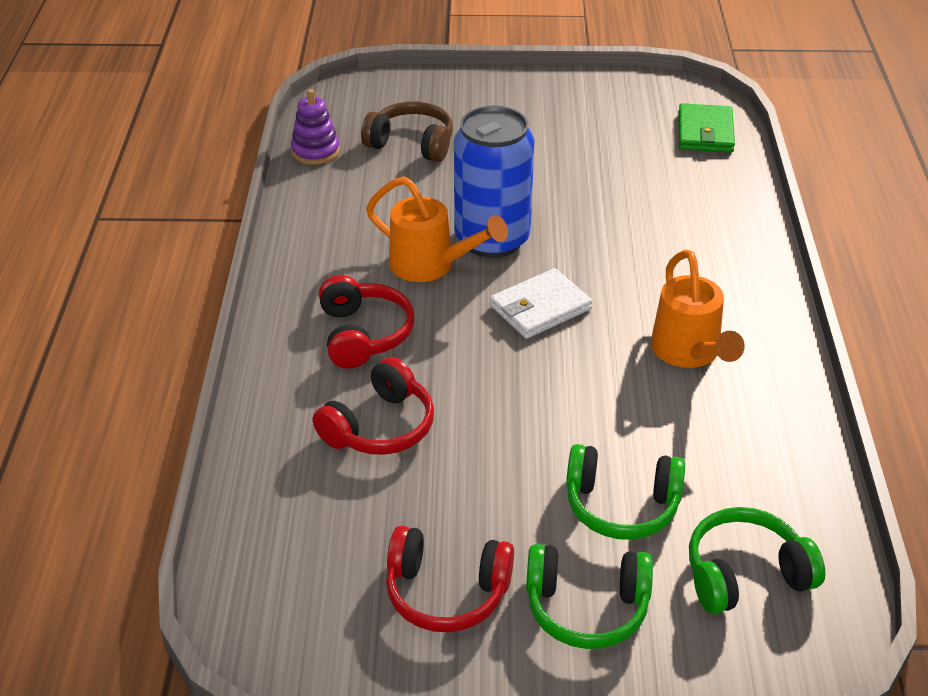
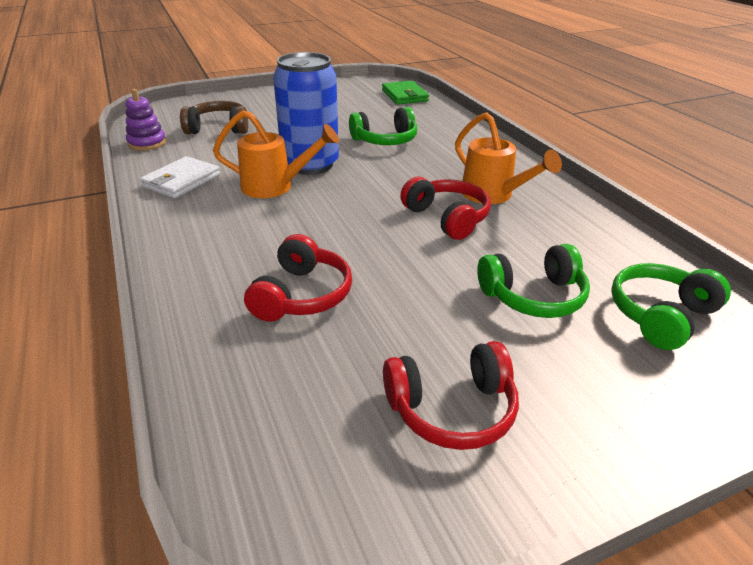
camera: 25 degrees left, 5 degrees down
(363, 334) = (248, 237): red headphones -> red headphones (447, 218)
(540, 308) = (373, 193): white wallet -> white wallet (181, 181)
(586, 607) = (576, 379): green headphones -> green headphones (385, 140)

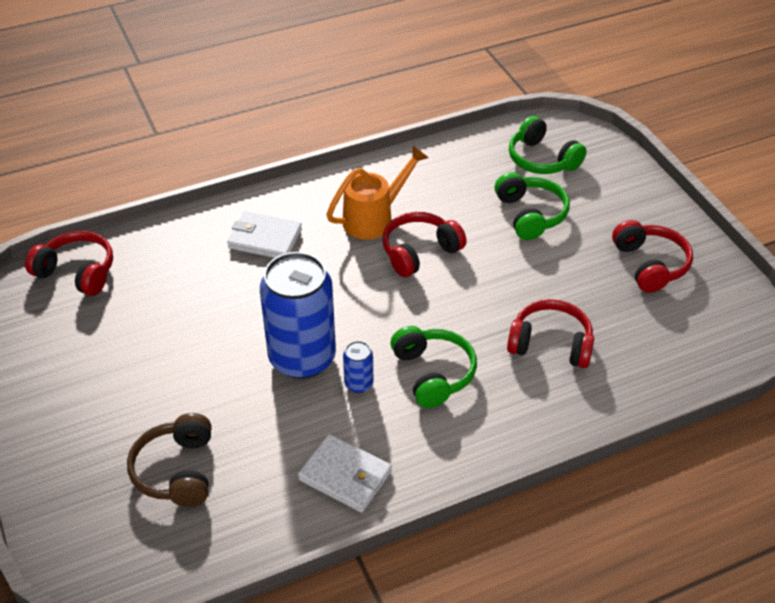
camera: 90 degrees left, 10 degrees up
(147, 143) = (224, 547): purple stacking toy -> none
(275, 186) = (358, 384): orange watering can -> blue can
(385, 140) = (235, 293): green headphones -> green headphones (433, 373)
(405, 96) = (77, 272): green wallet -> red headphones
(451, 149) = (265, 239): none -> white wallet

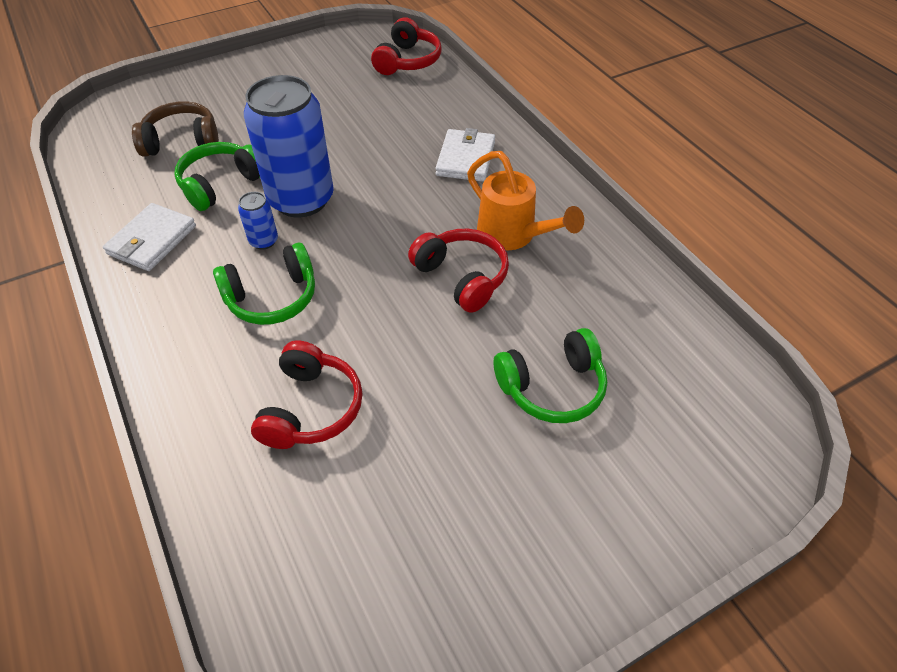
camera: 85 degrees right, 5 degrees up
(542, 159) = (678, 402): green headphones -> green headphones (221, 184)
(650, 265) = (469, 542): red headphones -> none

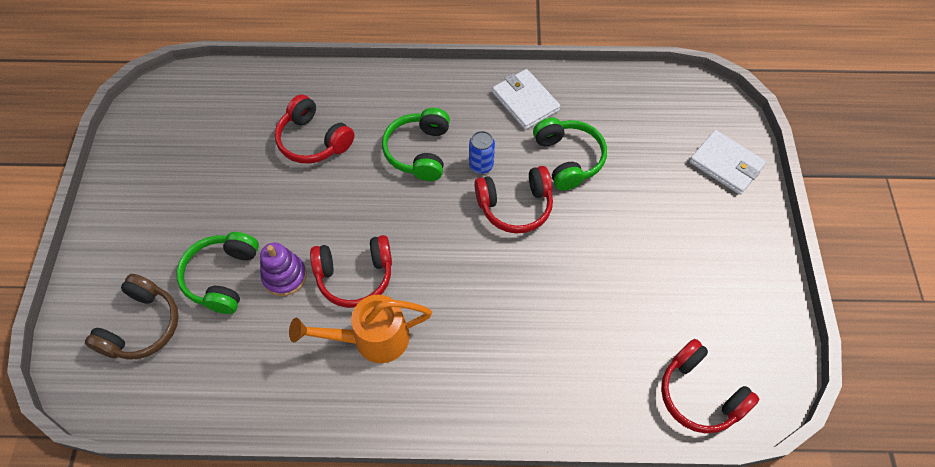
camera: 120 degrees right, 10 degrees up
(182, 141) = (645, 149): brown headphones -> brown headphones (142, 326)
(301, 199) = (515, 206): blue can -> red headphones
(465, 158) = (494, 358): white wallet -> white wallet (726, 164)
(506, 332) = (284, 276): none -> purple stacking toy

